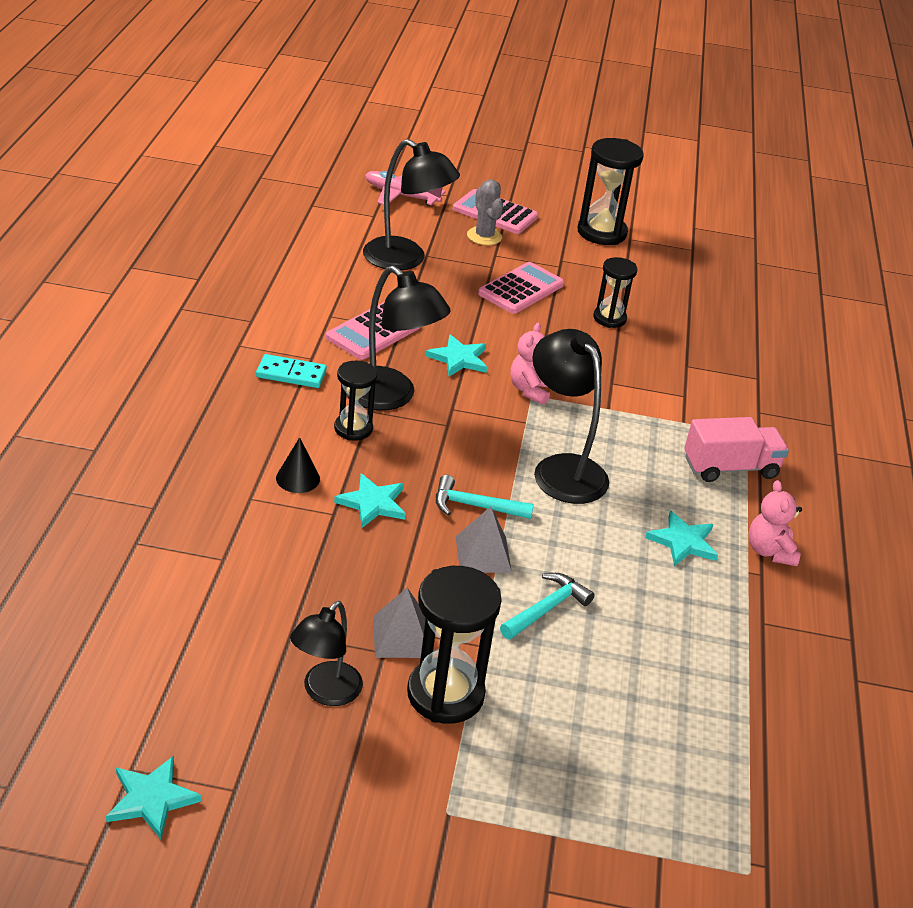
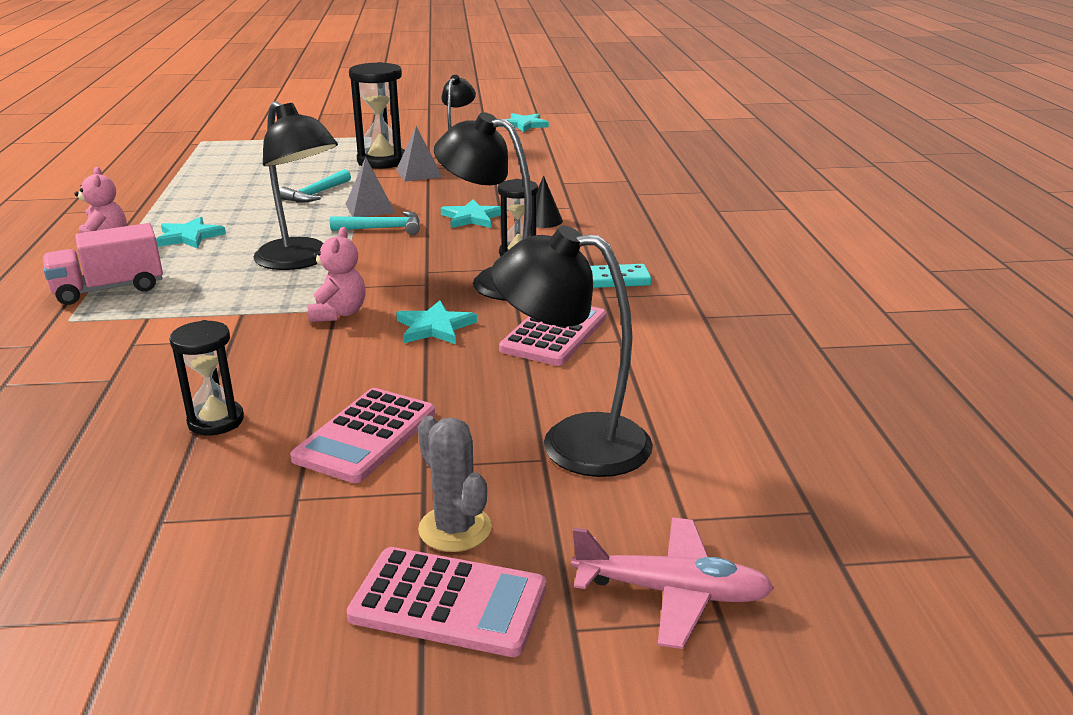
camera: 170 degrees right, 10 degrees down
(601, 232) = (191, 616): black hourglass -> none

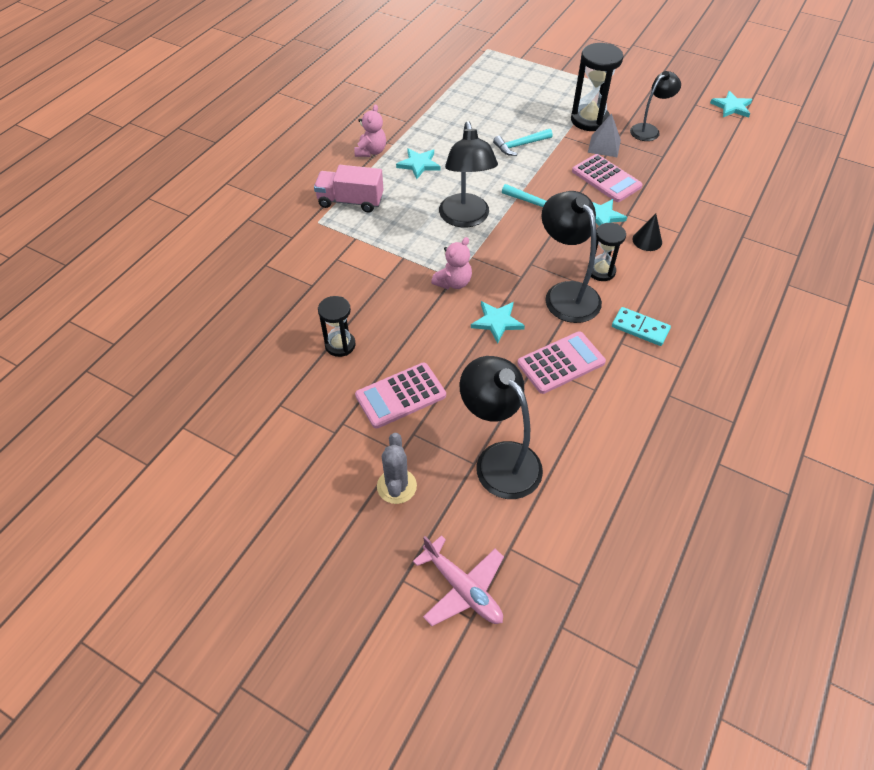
camera: 35 degrees right, 25 degrees up
(370, 208) = (543, 177): grey pyramid -> none
(448, 603) = (362, 530): pink calculator -> pink calculator (606, 179)

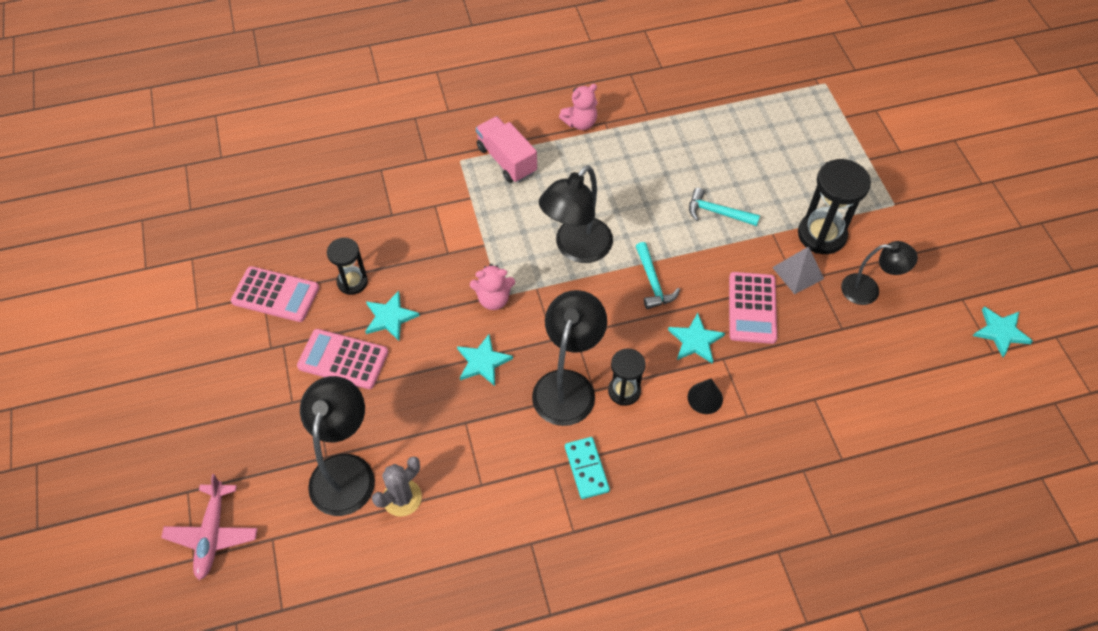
camera: 45 degrees right, 5 degrees up
(396, 486) = (260, 424): grey cactus -> grey cactus (402, 498)
(419, 164) = (604, 165): turquoise star -> turquoise star (390, 317)
(561, 363) = (485, 439): pink calculator -> pink calculator (275, 295)

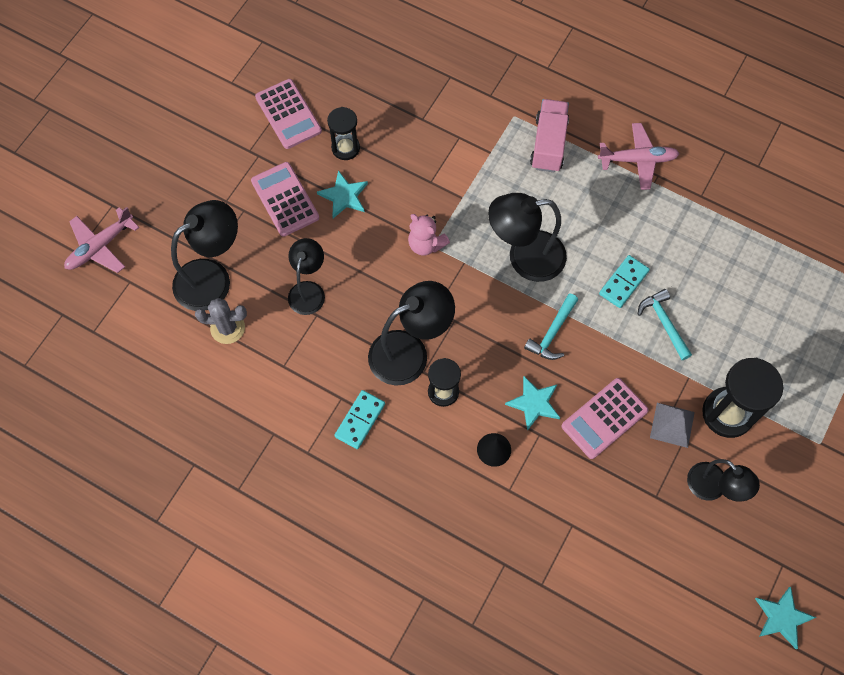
camera: 45 degrees right, 10 degrees up
(438, 410) = (308, 290): none -> black lamp
(483, 362) = (371, 283): turquoise star -> none
(580, 123) = (638, 160): pink teddy bear -> pink plane
(661, 209) = (623, 282): none -> turquoise domino

